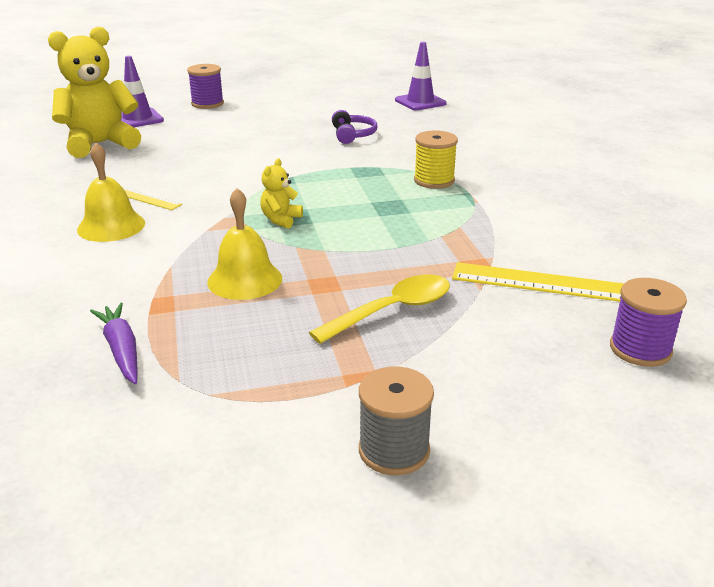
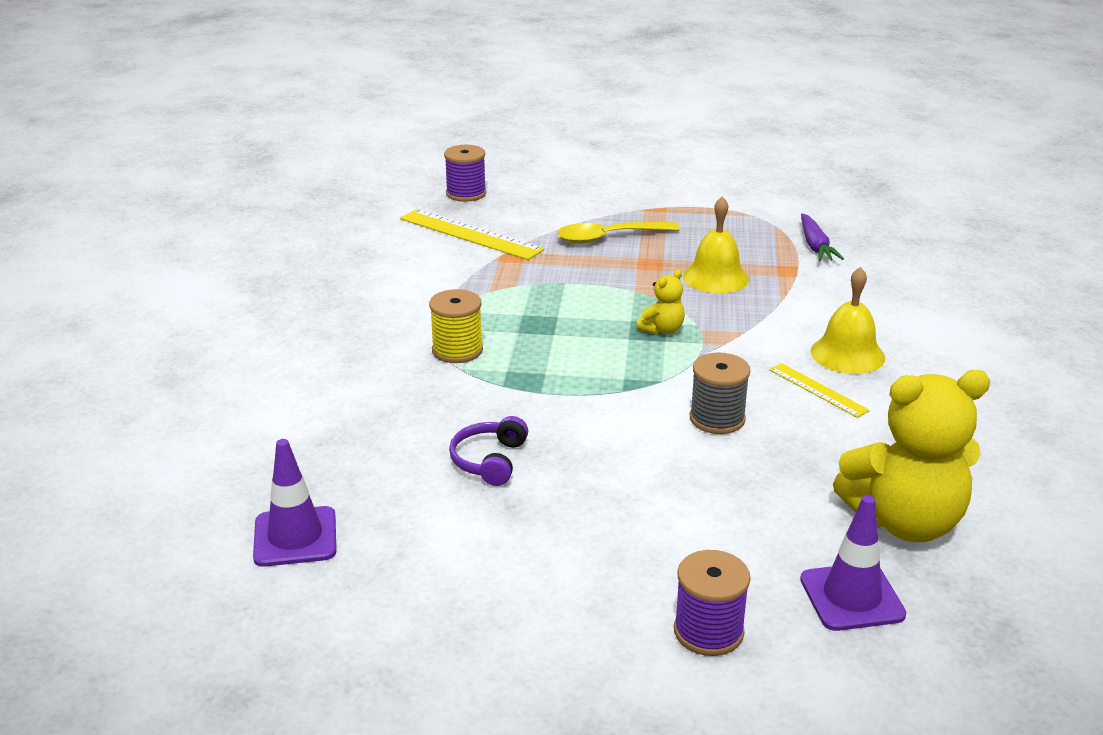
camera: 160 degrees left, 0 degrees up
(394, 450) = (656, 180): grey spool -> grey spool (717, 419)

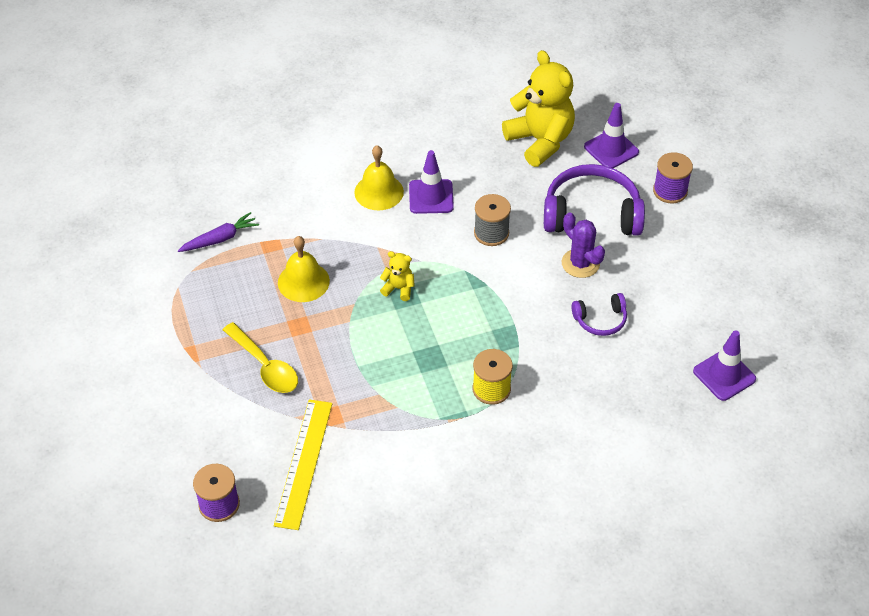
camera: 115 degrees left, 20 degrees up
(606, 477) = (580, 263): none -> purple cactus
(703, 521) = (591, 213): none -> purple headphones
(818, 390) = (431, 197): yellow ruler -> purple traffic cone

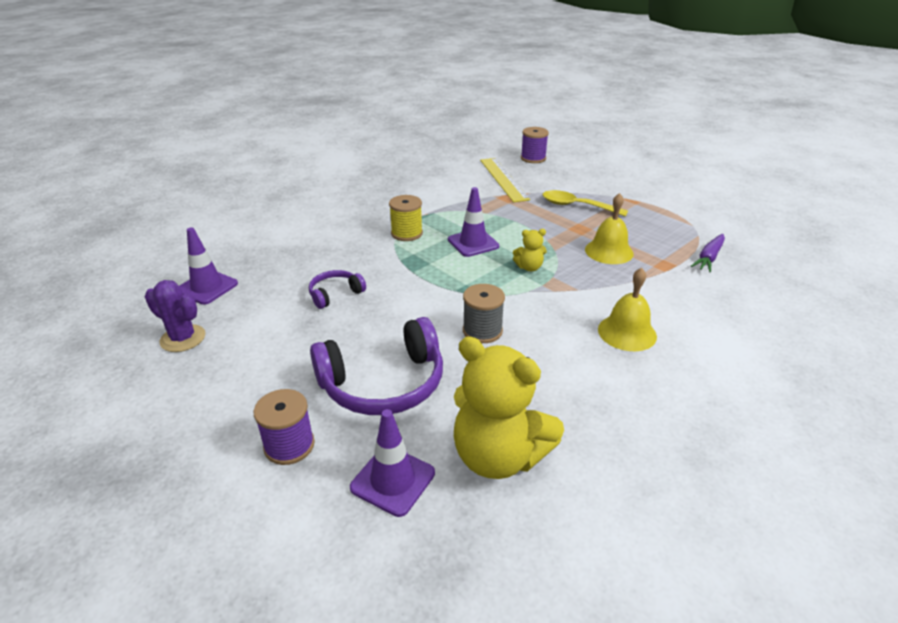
camera: 155 degrees right, 15 degrees down
(431, 197) = (571, 344): purple traffic cone -> purple traffic cone (473, 243)
(580, 263) = (374, 331): purple cactus -> purple cactus (183, 338)

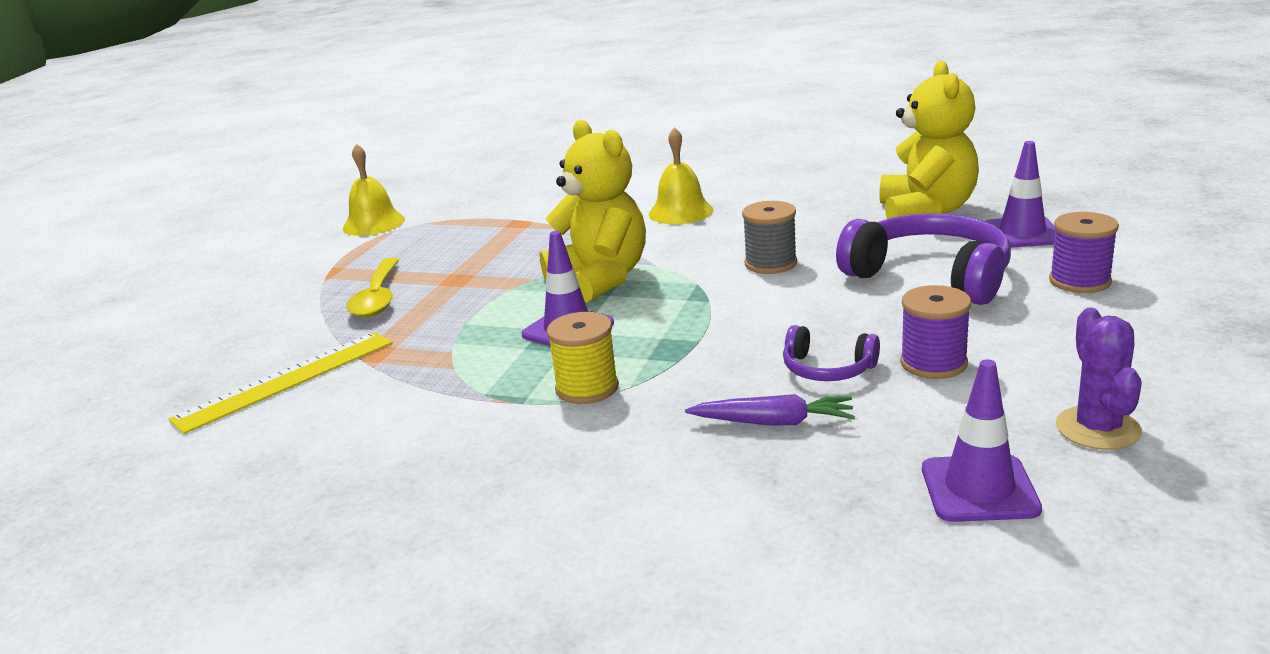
camera: 115 degrees left, 10 degrees down
(529, 267) = (600, 279): yellow teddy bear -> yellow teddy bear, size x2.25
(533, 158) = (158, 383): purple spool -> purple spool (933, 363)
(609, 251) = (510, 252): yellow bell -> yellow bell (374, 223)
(709, 258) = (480, 210): purple carrot -> purple carrot (774, 422)

